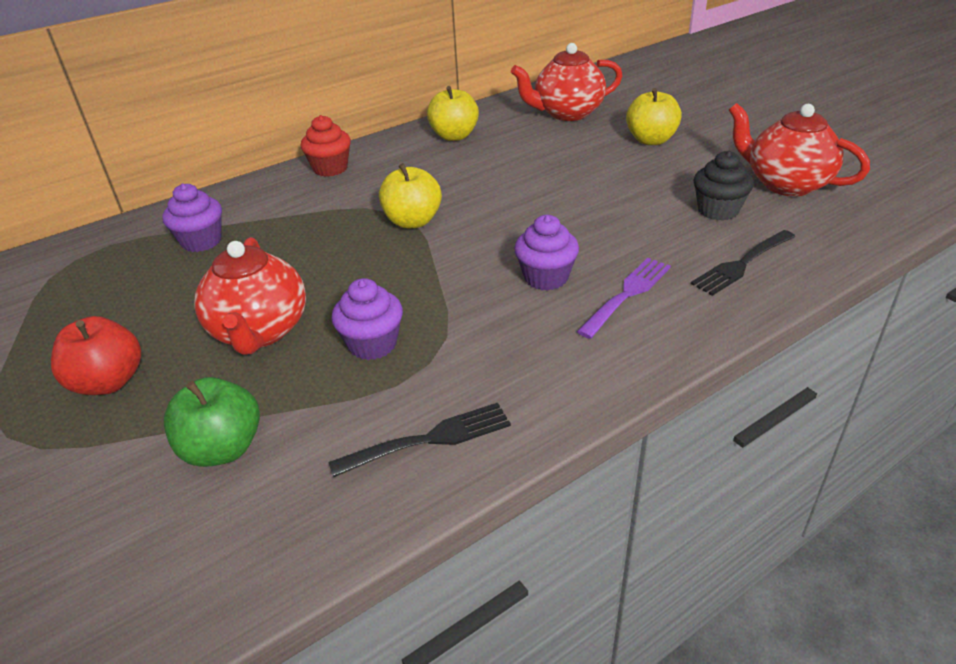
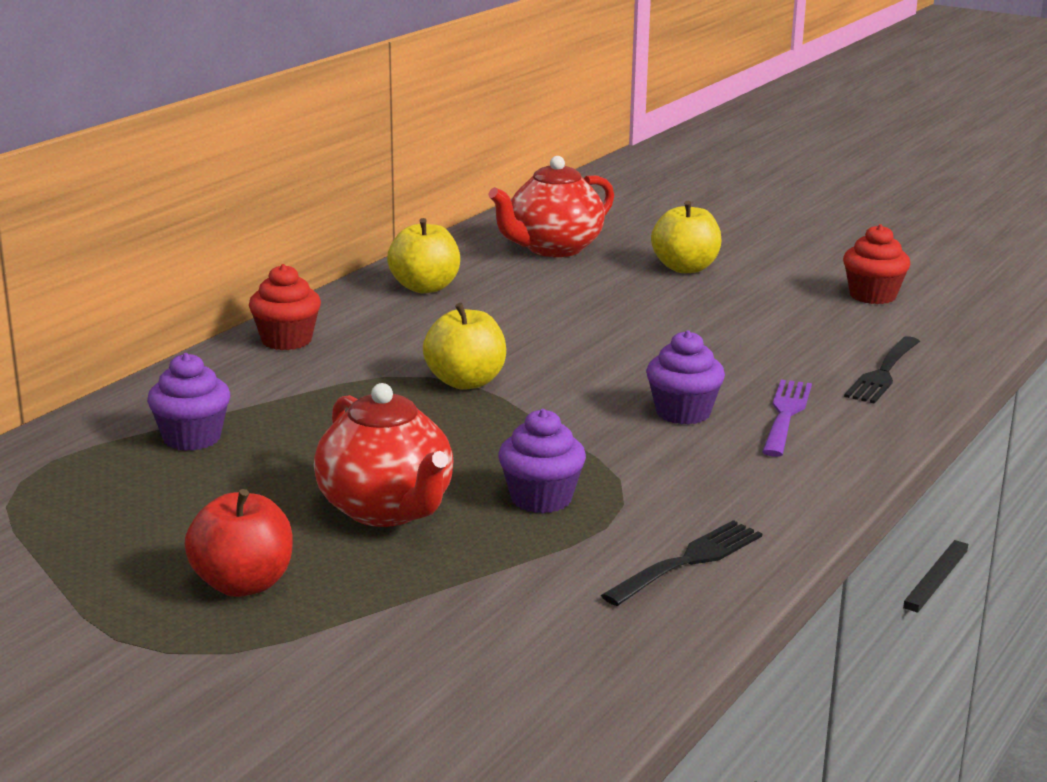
camera: 25 degrees left, 15 degrees down
(223, 448) = (464, 610): green apple -> none
(718, 210) = (819, 328): black cupcake -> none
(785, 184) = (872, 296): red teapot -> red cupcake

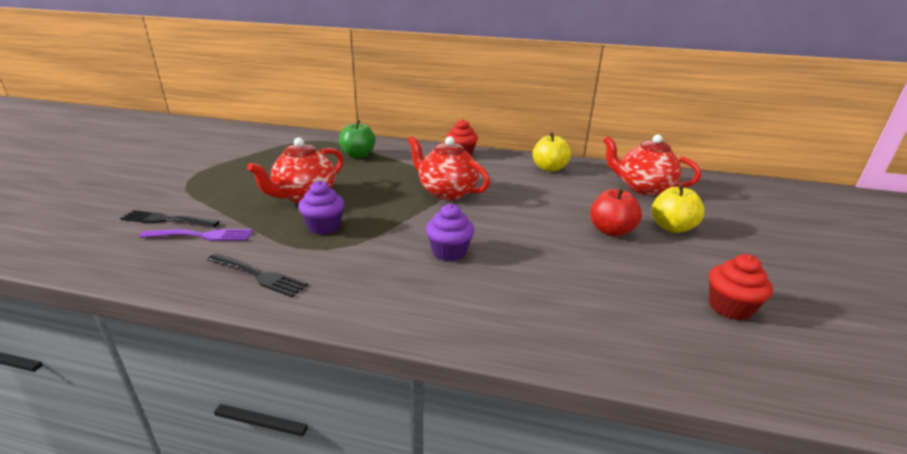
camera: 70 degrees right, 5 degrees up
(192, 438) = (358, 155): purple cupcake -> green apple
(243, 584) = (237, 182): red apple -> red apple (611, 231)
(465, 382) = (446, 192): yellow apple -> red teapot
(786, 415) = (471, 288): purple fork -> purple fork (202, 235)
(883, 373) = (578, 325): black fork -> black fork (167, 220)

